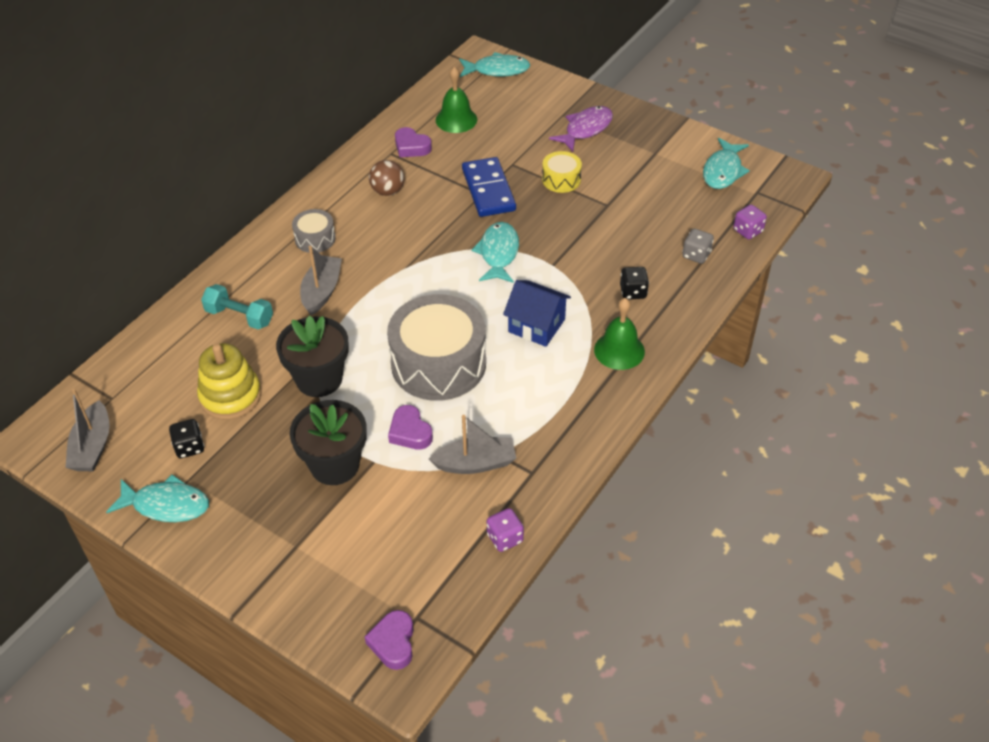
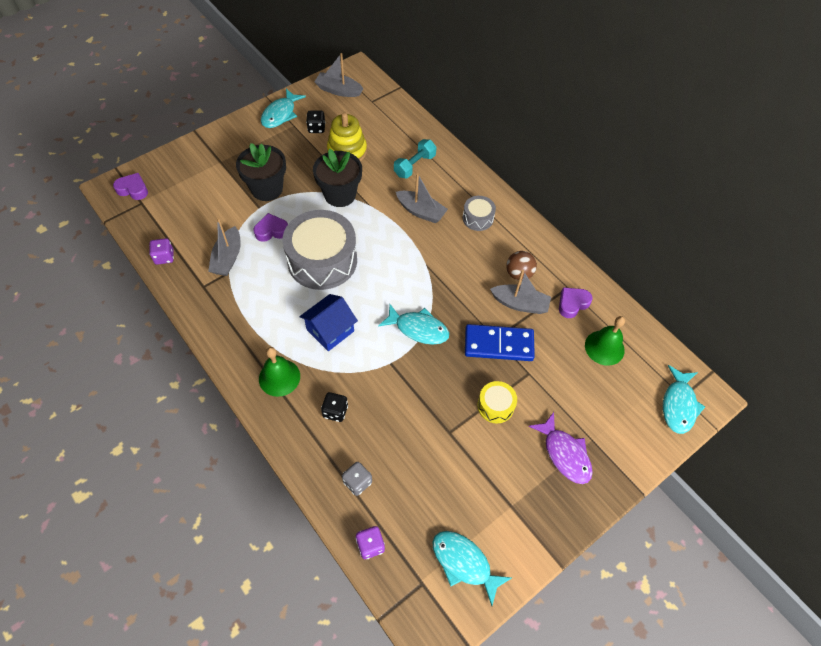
camera: 105 degrees right, 10 degrees up
(429, 183) = (520, 304): none -> grey boat

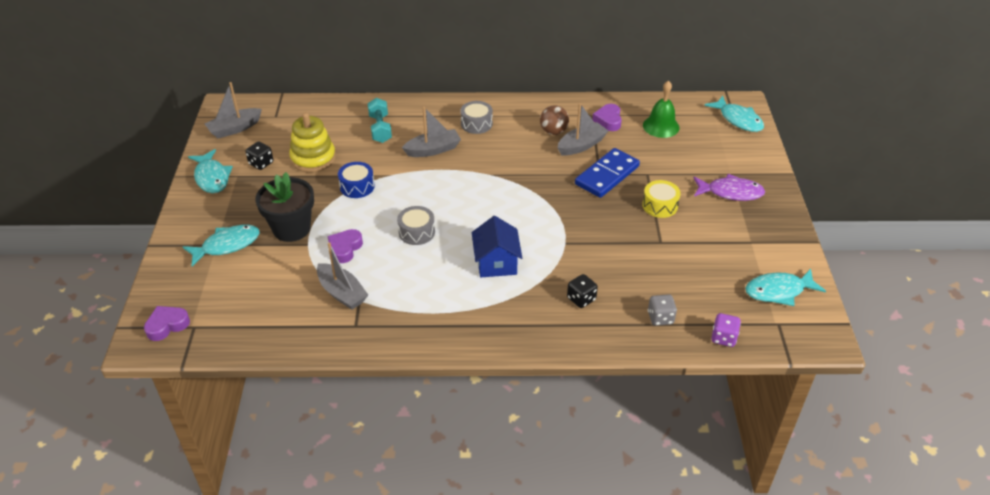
camera: 50 degrees left, 15 degrees down
(164, 257) = (287, 339): purple dice -> none
(279, 377) = (512, 319): green bell -> none
(322, 260) = (416, 232): grey drum -> grey drum, size x0.47
(340, 195) = (357, 186): black flower pot -> blue drum
(418, 329) = (548, 210): turquoise fish -> turquoise fish (227, 245)

